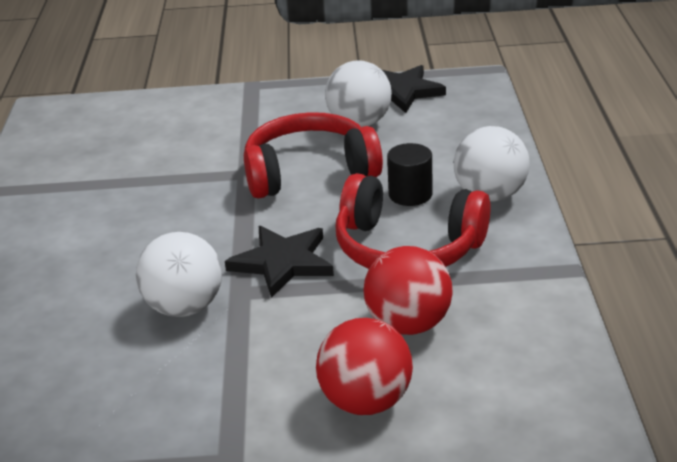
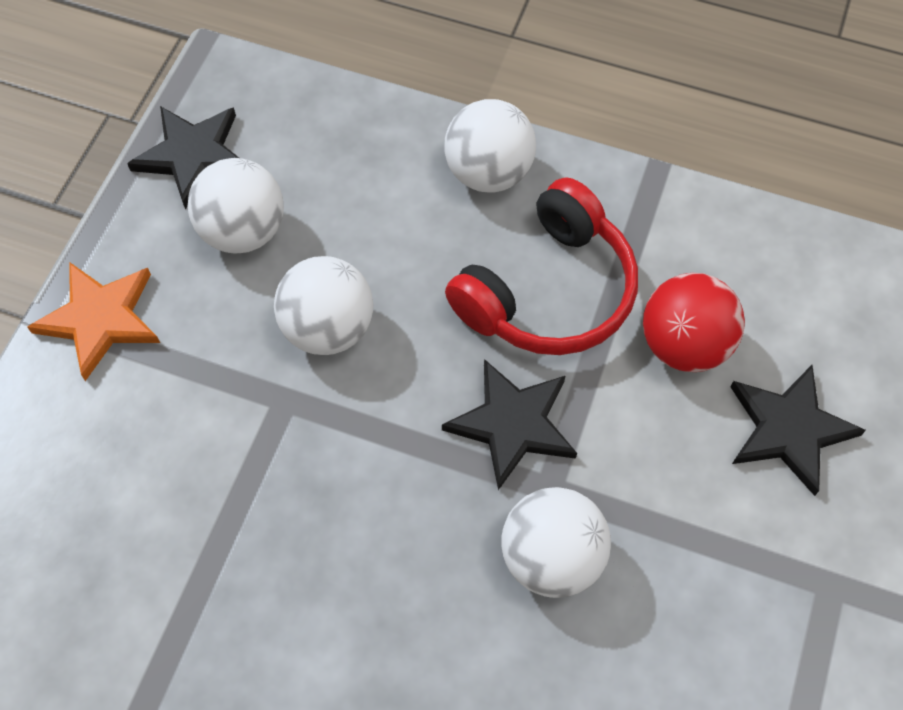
camera: 70 degrees left, 30 degrees up
(261, 101) = (100, 319): none -> orange star
(309, 172) = (328, 328): red headphones -> white ball
(366, 402) = (788, 429): red ball -> black star
(410, 194) = (442, 245): black cylinder -> none

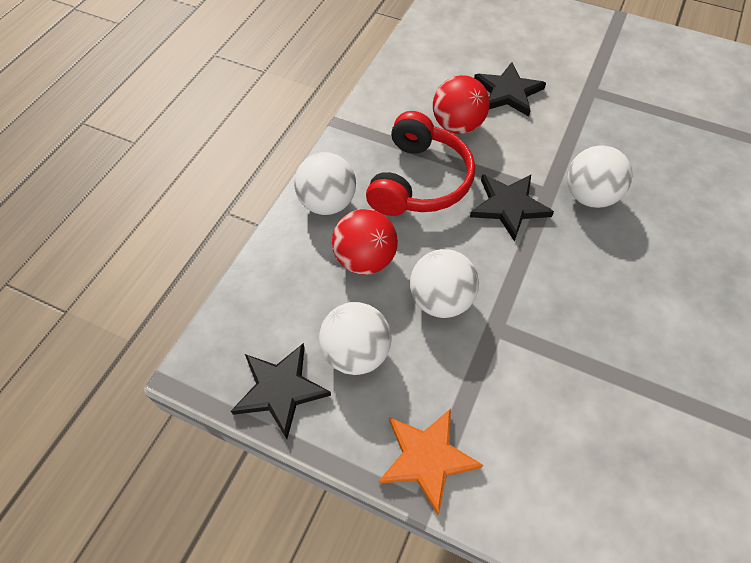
camera: 85 degrees left, 5 degrees down
(391, 229) = (365, 259): none -> red ball
(548, 291) = (419, 181): red headphones -> red headphones turned 60 degrees clockwise

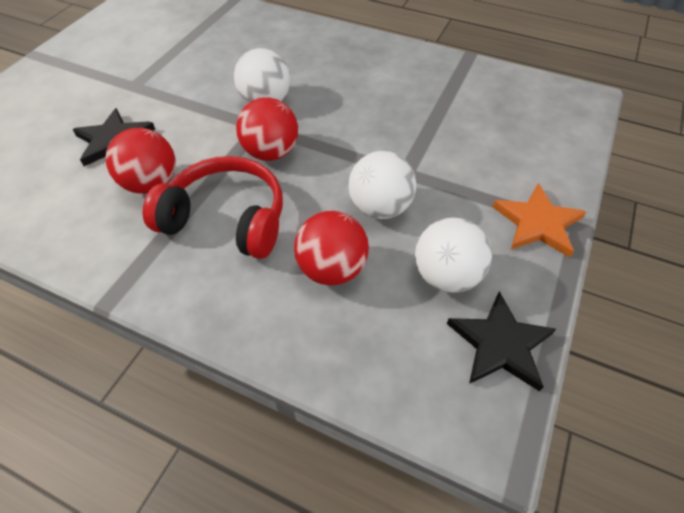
camera: 90 degrees left, 5 degrees down
(327, 203) = (246, 309): white ball -> none
(509, 206) = (271, 152): black star -> red ball

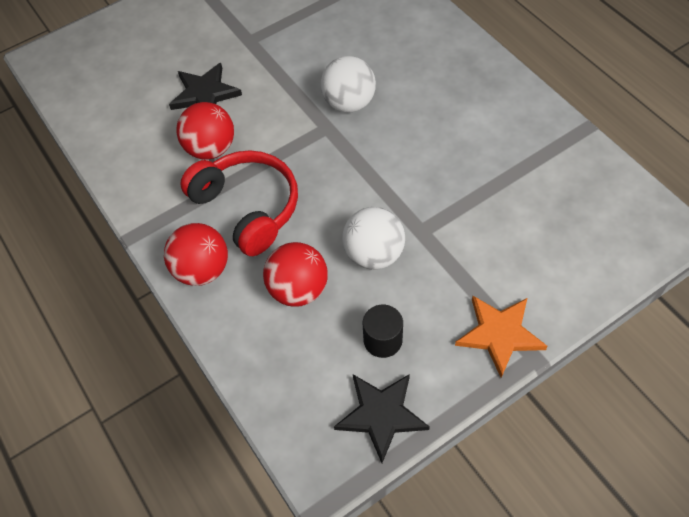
camera: 35 degrees right, 5 degrees up
(271, 152) = (320, 159): red ball -> red ball (202, 270)
(446, 276) = (383, 340): white ball -> black cylinder

